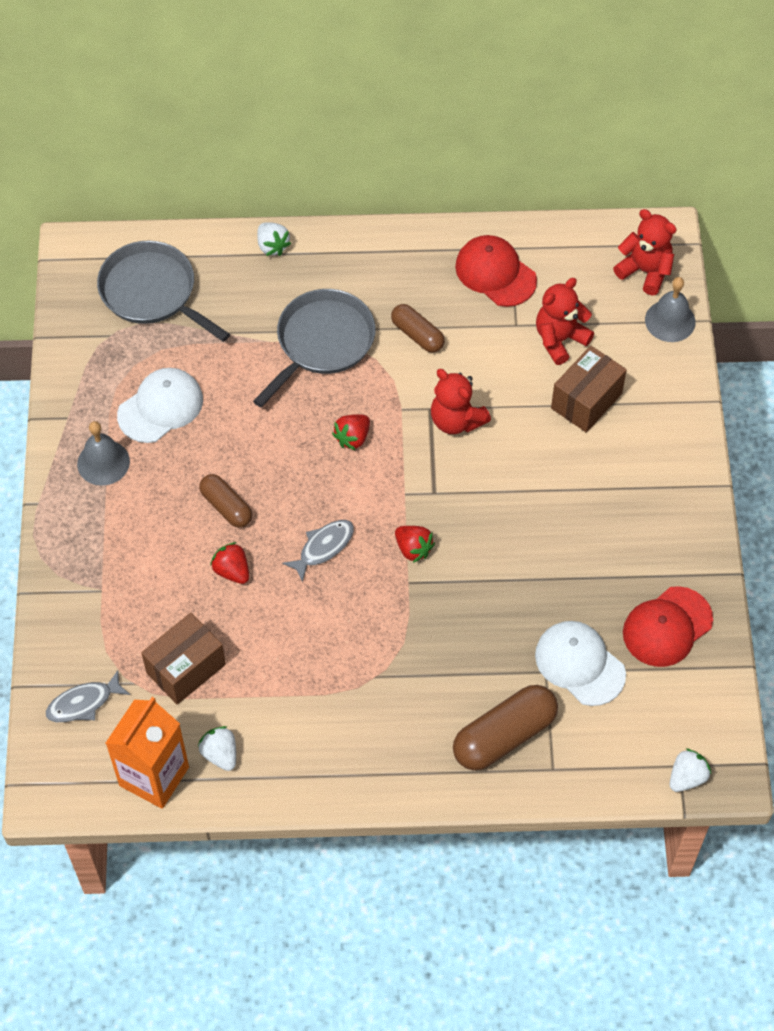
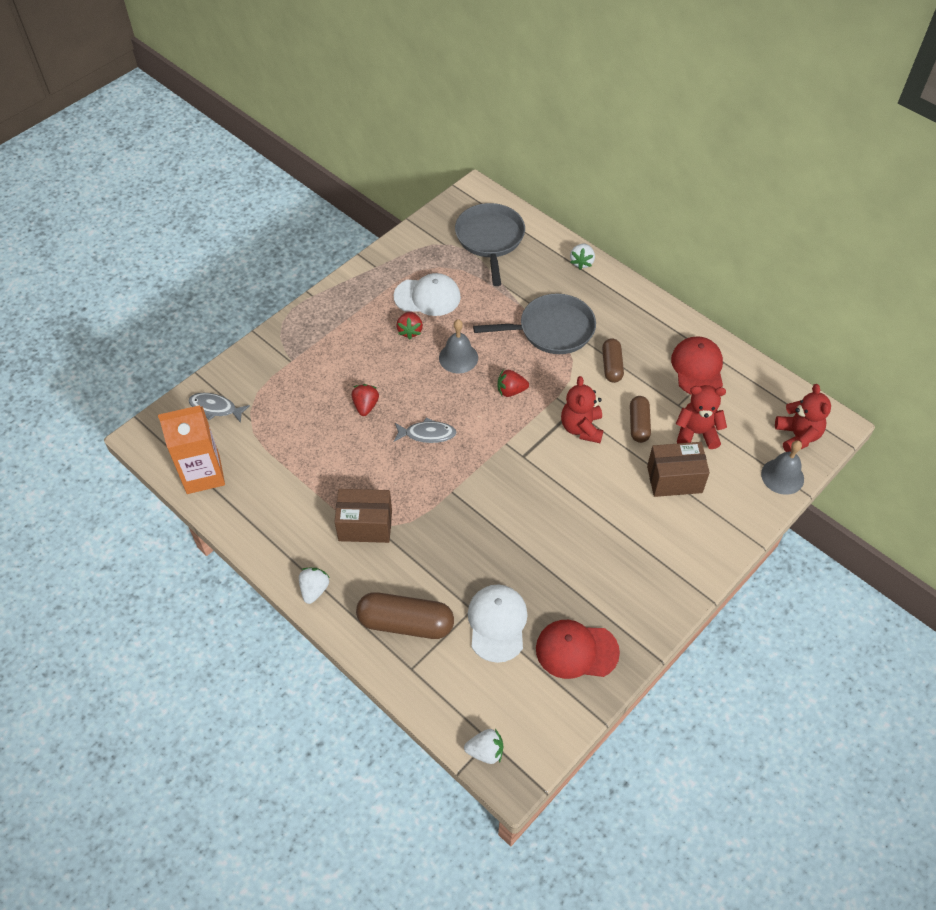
camera: 45 degrees right, 5 degrees down
(103, 462) = (367, 301): grey bell -> grey bell (458, 357)
(186, 668) = (283, 434): brown box -> brown box (365, 525)
(220, 754) = (247, 493): white strawberry -> white strawberry (314, 590)
(226, 507) = (401, 371): brown capsule -> brown capsule (638, 424)
(413, 549) = (475, 476): red strawberry -> red strawberry (410, 331)

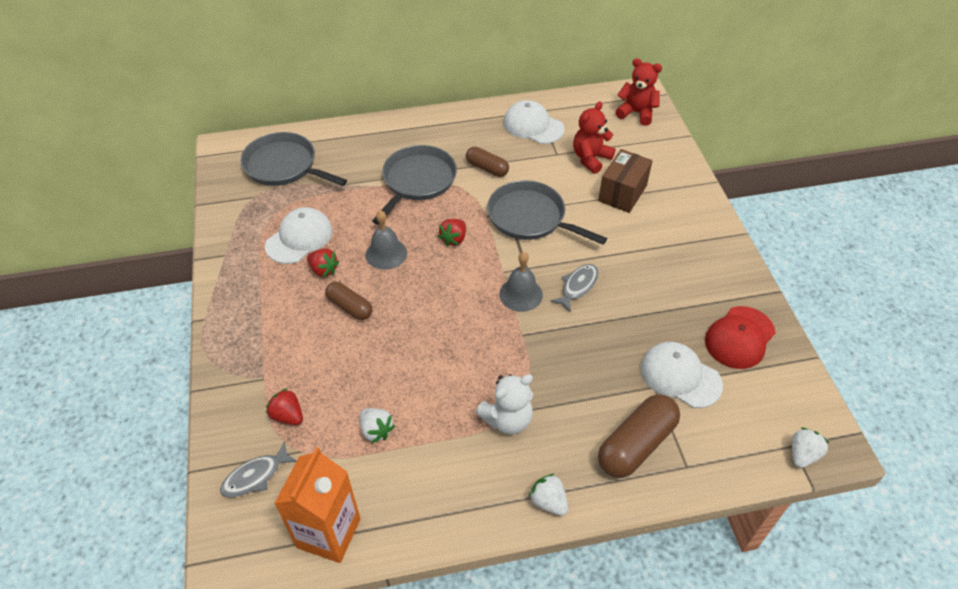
camera: 55 degrees left, 5 degrees down
(365, 406) = (374, 347): red strawberry -> red strawberry (288, 415)
(365, 525) = (507, 419): brown box -> white teddy bear
(427, 434) = (447, 319): grey fish -> grey fish (577, 286)
(581, 262) = (369, 129): white strawberry -> white strawberry (376, 430)
(581, 428) = (530, 217): red teddy bear -> grey pan
(638, 424) = (556, 184): brown capsule -> brown capsule (350, 307)
(697, 368) = (533, 126): red cap -> white cap
(782, 476) = (664, 138): grey bell -> grey bell (521, 294)

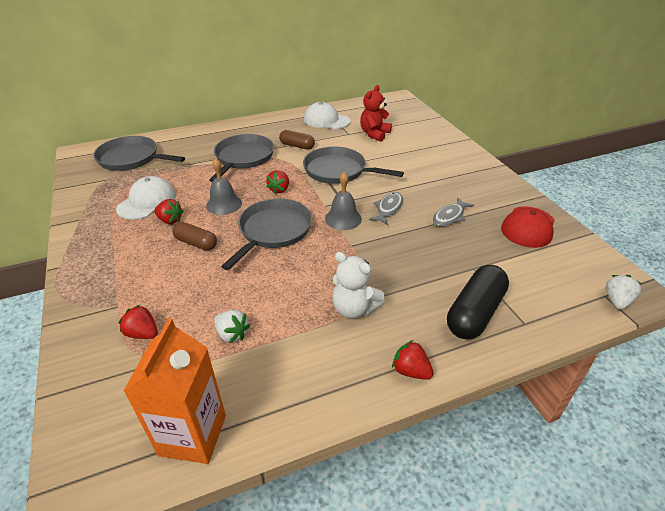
camera: 10 degrees left, 10 degrees down
(255, 476) = (110, 392): grey fish -> grey fish (450, 216)
(437, 301) = (273, 231): none -> grey pan
(507, 419) = (354, 308): white teddy bear -> white teddy bear turned 75 degrees clockwise
(548, 502) = (411, 371): white strawberry -> red strawberry
(622, 193) = (404, 151): brown box -> none
(636, 113) = (399, 108): red teddy bear -> none
(636, 444) = (475, 312): brown capsule -> black capsule
(680, 376) = (492, 258): white cap -> none

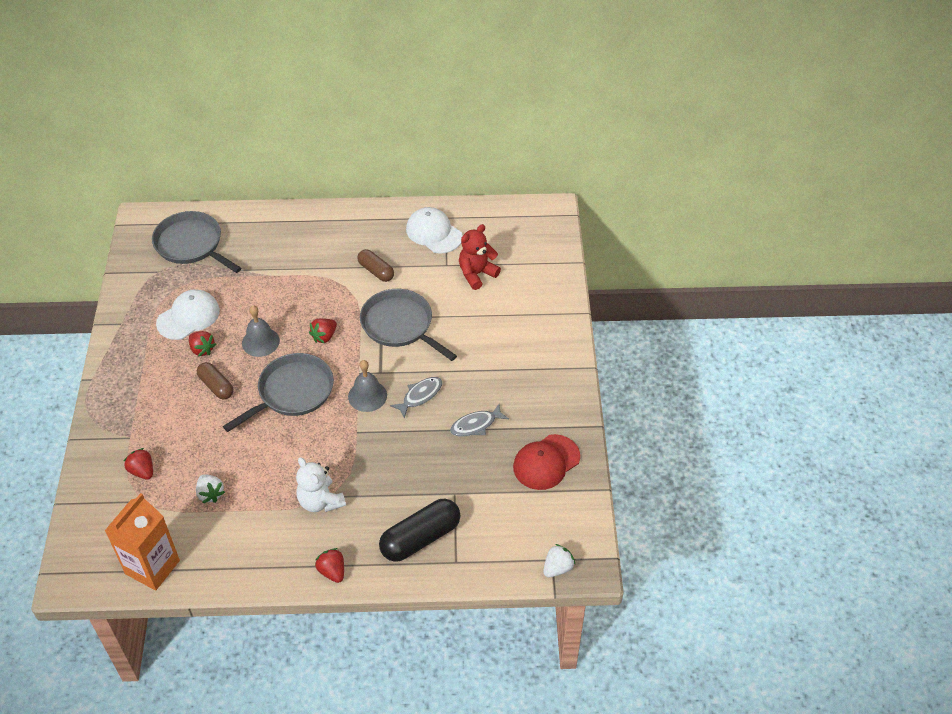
camera: 20 degrees right, 10 degrees up
(243, 158) = (308, 275): grey pan -> none

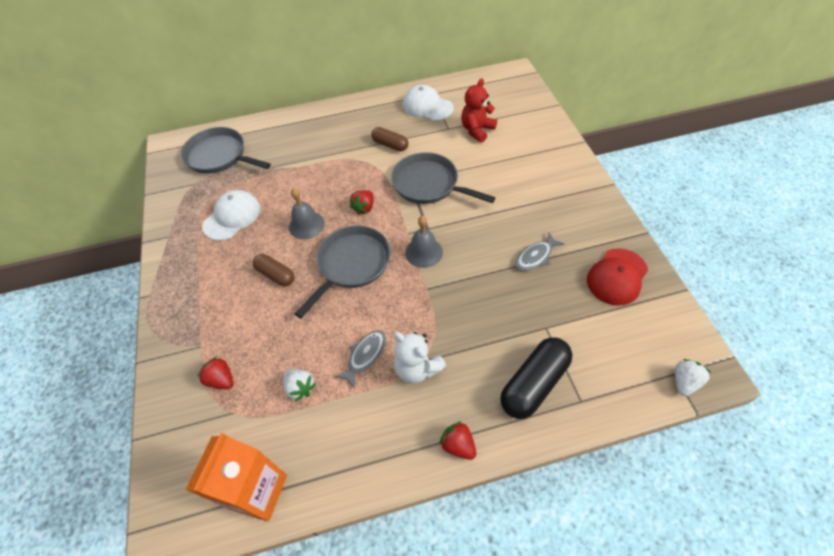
camera: 10 degrees left, 5 degrees up
(202, 349) = (253, 243): red strawberry -> none
(420, 396) = (472, 241): grey fish -> grey fish (365, 356)

